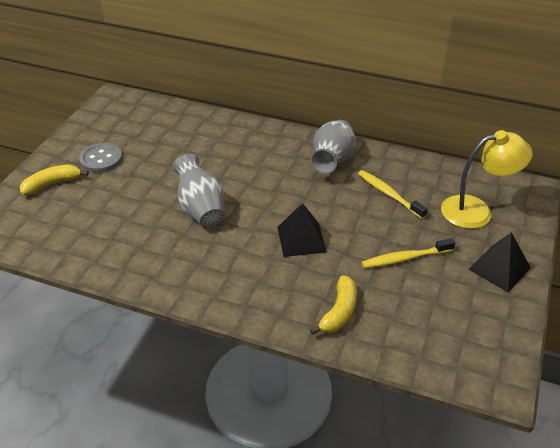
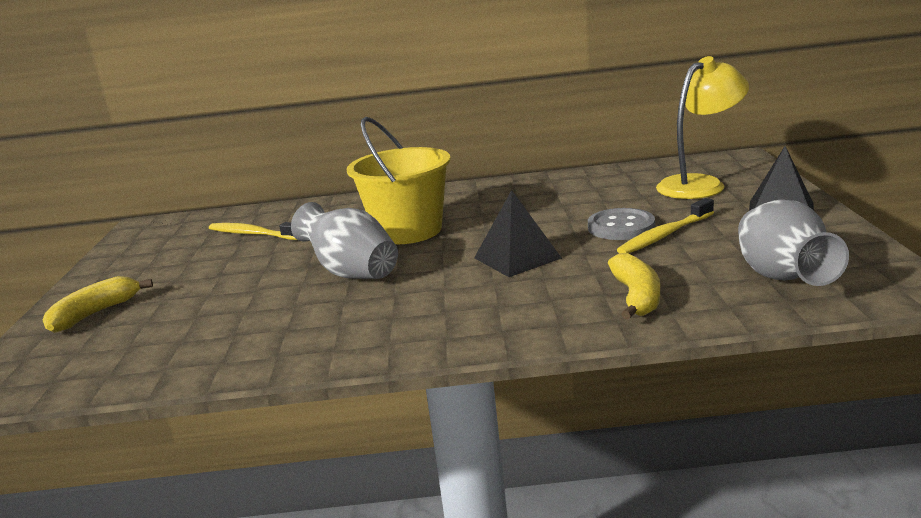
camera: 20 degrees left, 20 degrees down
(101, 159) = (162, 274): grey button -> grey button (621, 227)
(258, 178) = (408, 231): none -> yellow bucket
(332, 161) = (490, 197): grey vase -> grey vase (783, 278)
(389, 194) = (587, 200): yellow toothbrush -> yellow toothbrush (253, 234)

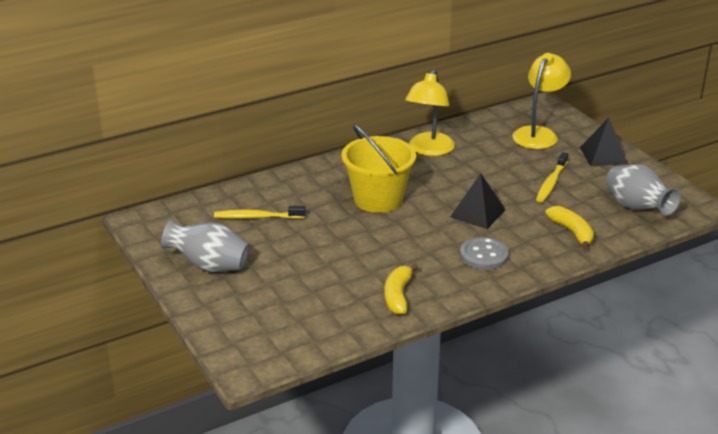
camera: 30 degrees left, 10 degrees up
(95, 314) = (232, 303): yellow banana -> yellow banana (398, 296)
(351, 273) = (380, 241): grey vase -> grey vase (209, 266)
(532, 190) = (429, 150): none -> yellow lamp
(621, 227) = (519, 179): grey button -> grey button (484, 255)

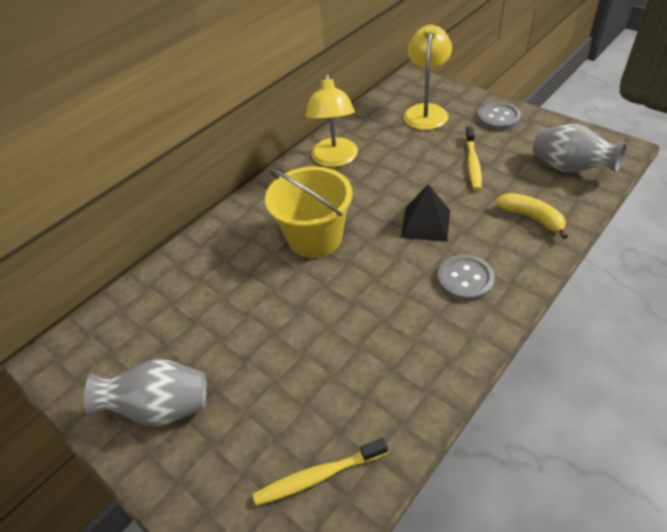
camera: 15 degrees left, 15 degrees up
(257, 217) = (193, 307): yellow toothbrush -> yellow toothbrush (318, 476)
(398, 296) = (407, 375): yellow banana -> none
(603, 155) = (498, 118): black pyramid -> grey button

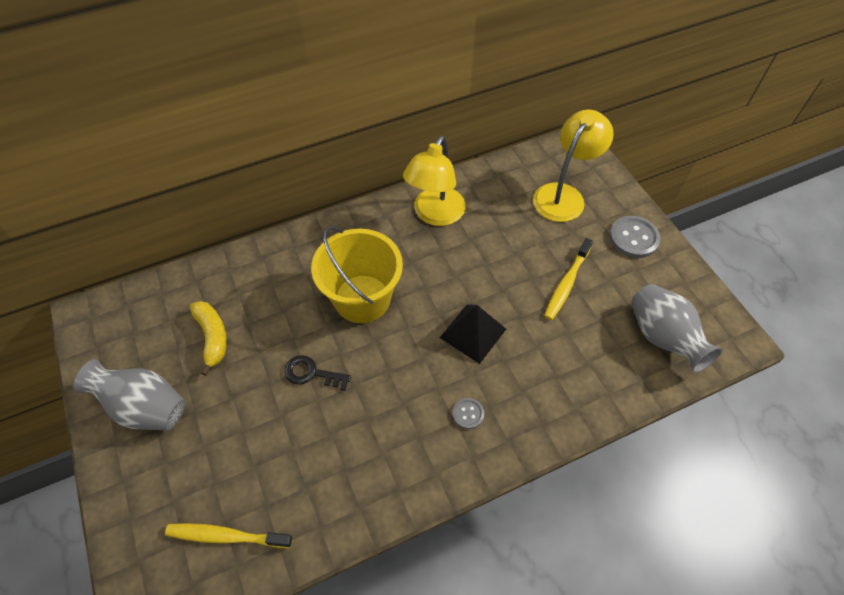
camera: 20 degrees right, 10 degrees up
(309, 309) = (311, 373): none -> black key
(465, 279) = (468, 414): grey button -> grey button, size x0.55
(532, 218) = (579, 378): yellow banana -> yellow banana (212, 337)

